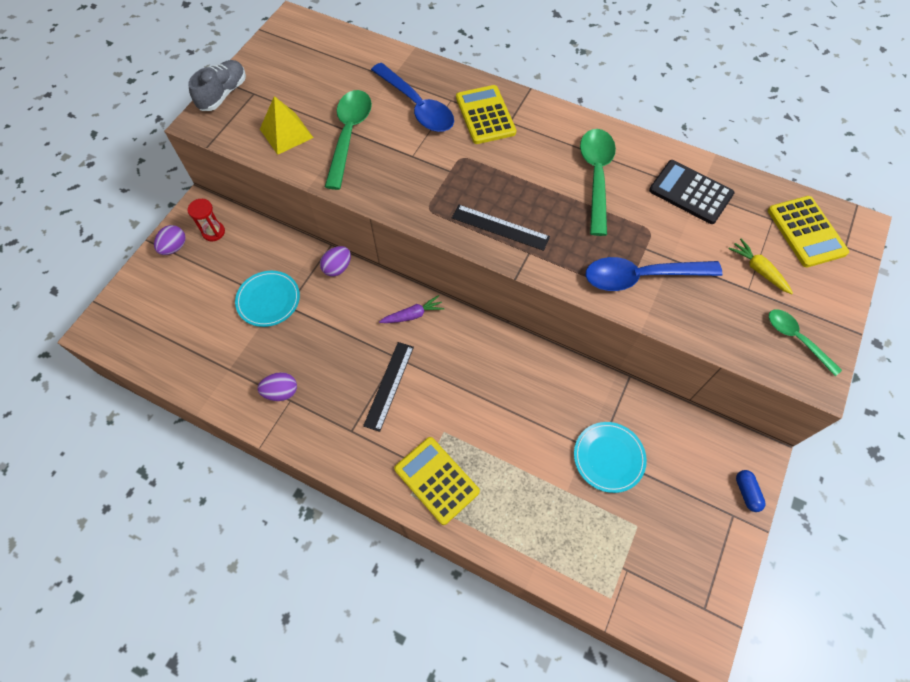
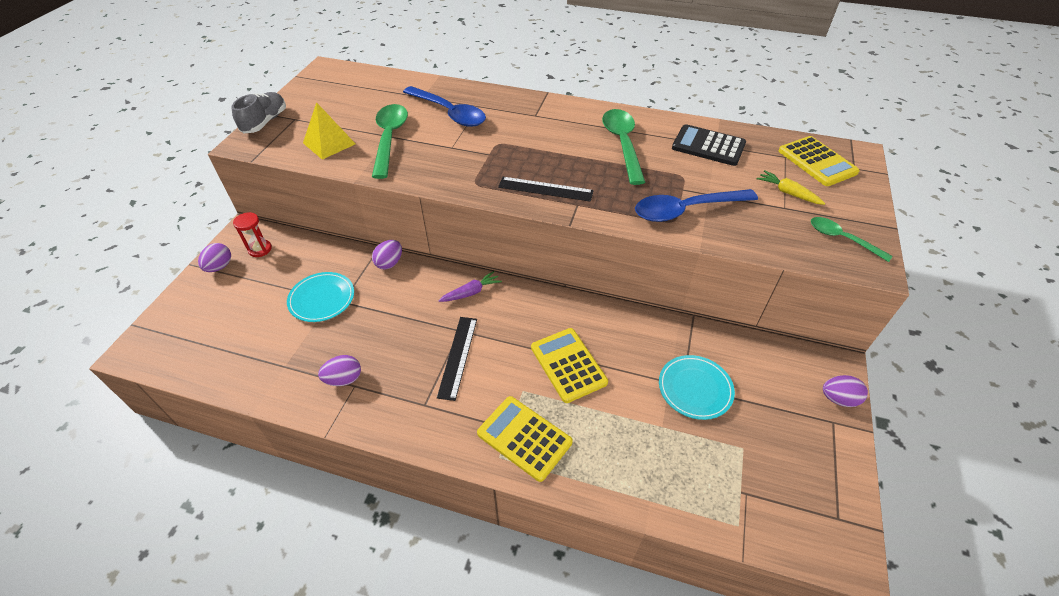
camera: 10 degrees left, 15 degrees down
(485, 115) = (512, 113): yellow calculator -> yellow calculator (568, 365)
(746, 492) = (838, 399): blue capsule -> purple egg

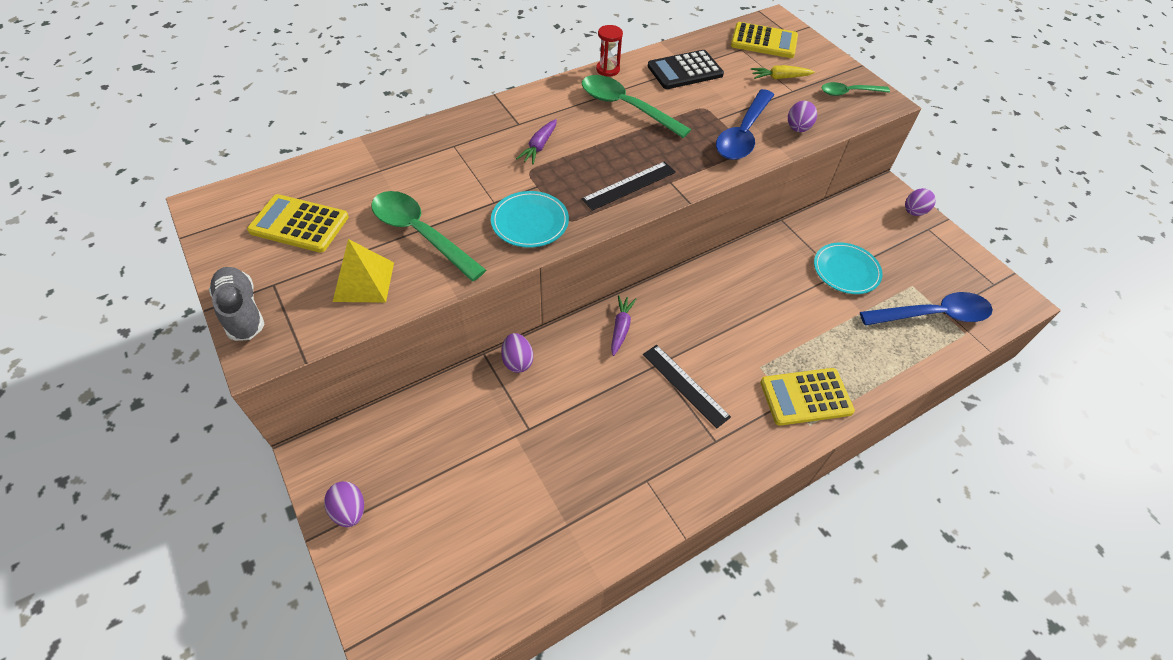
camera: 50 degrees left, 5 degrees up
(260, 249) = (366, 457): red hourglass -> red hourglass (608, 69)
(322, 299) = (507, 443): turquoise plate -> turquoise plate (530, 222)
(344, 379) = (631, 484): purple egg -> purple egg (798, 128)
(449, 113) = (436, 170): blue spoon -> blue spoon (932, 315)
(526, 134) = (539, 146): none -> purple carrot
(568, 365) = (761, 322): yellow calculator -> yellow calculator (299, 224)

